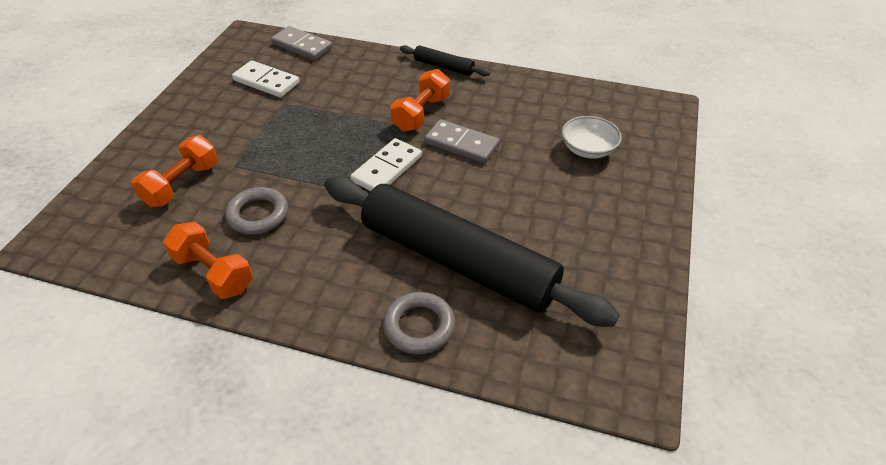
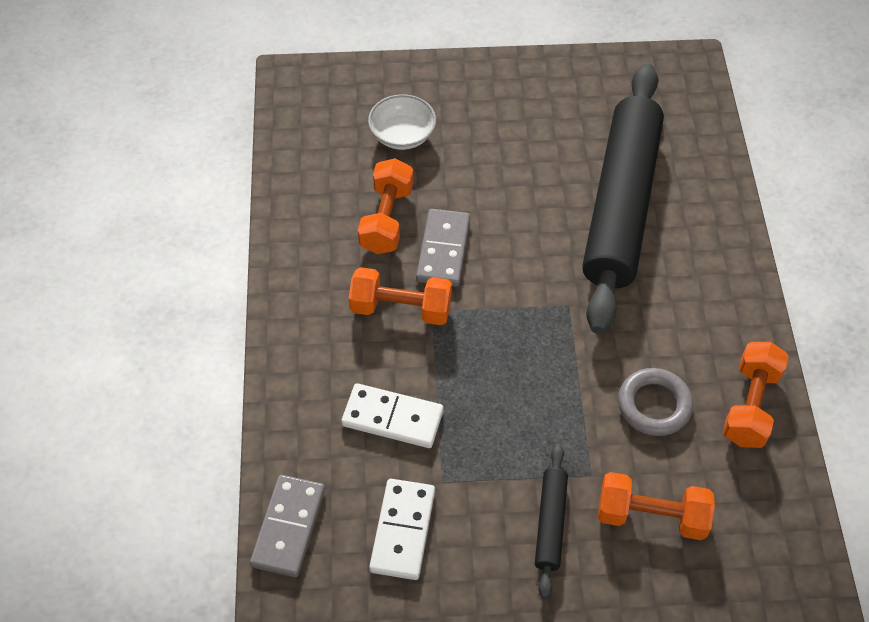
camera: 110 degrees left, 10 degrees up
(387, 169) = (520, 309): white domino -> white domino (392, 418)
(419, 326) = (710, 212): grey ring -> none
(444, 67) = (283, 316): black rolling pin -> black rolling pin (550, 523)
(504, 123) = (386, 219): none -> orange dumbbell

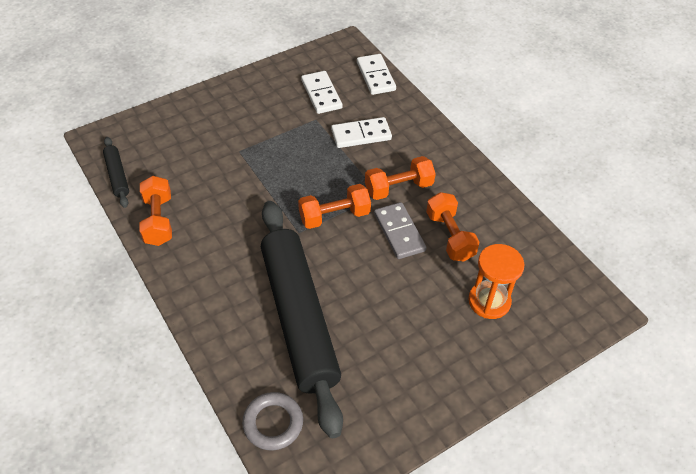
camera: 150 degrees right, 5 degrees down
(288, 527) = (376, 76): grey domino -> white domino
(402, 135) = (489, 301): white bowl -> orange hourglass
(550, 523) = (250, 123): black rolling pin -> black rolling pin (117, 176)
(651, 516) = (197, 145): orange dumbbell -> orange dumbbell (334, 216)
(654, 405) = (218, 197): grey ring -> grey ring (273, 423)

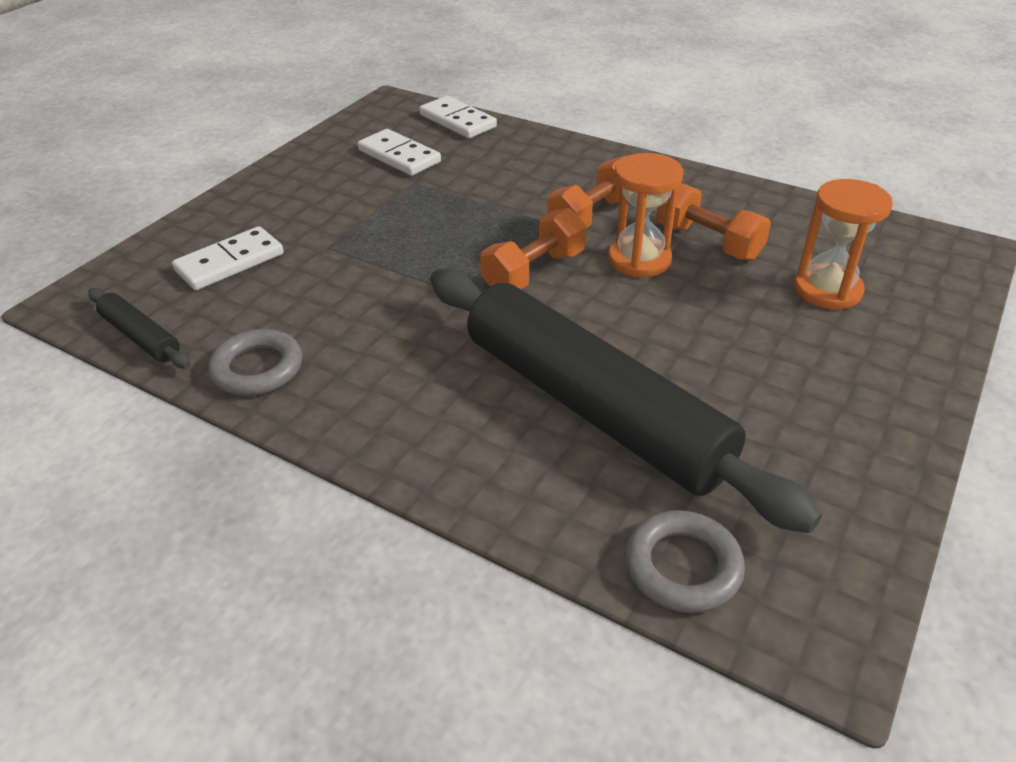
camera: 25 degrees left, 10 degrees down
(158, 220) = (257, 368): orange dumbbell -> grey ring
(361, 135) = (491, 179): white domino -> white domino (230, 262)
(399, 232) = (639, 260): grey domino -> orange hourglass

